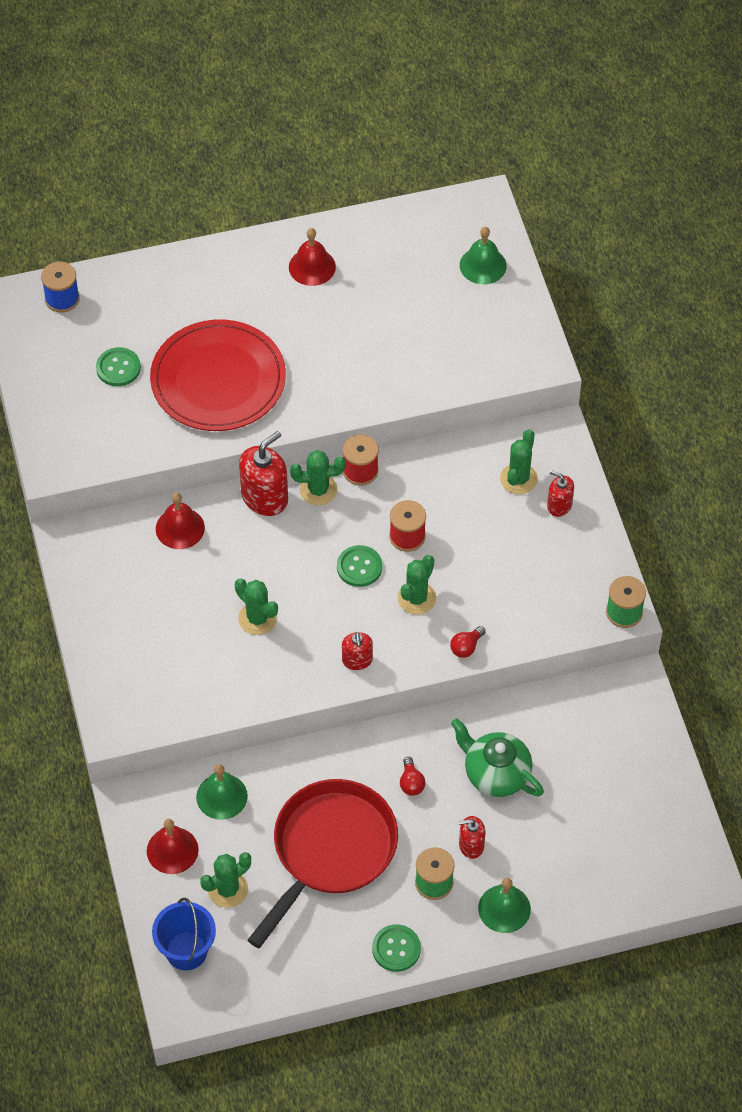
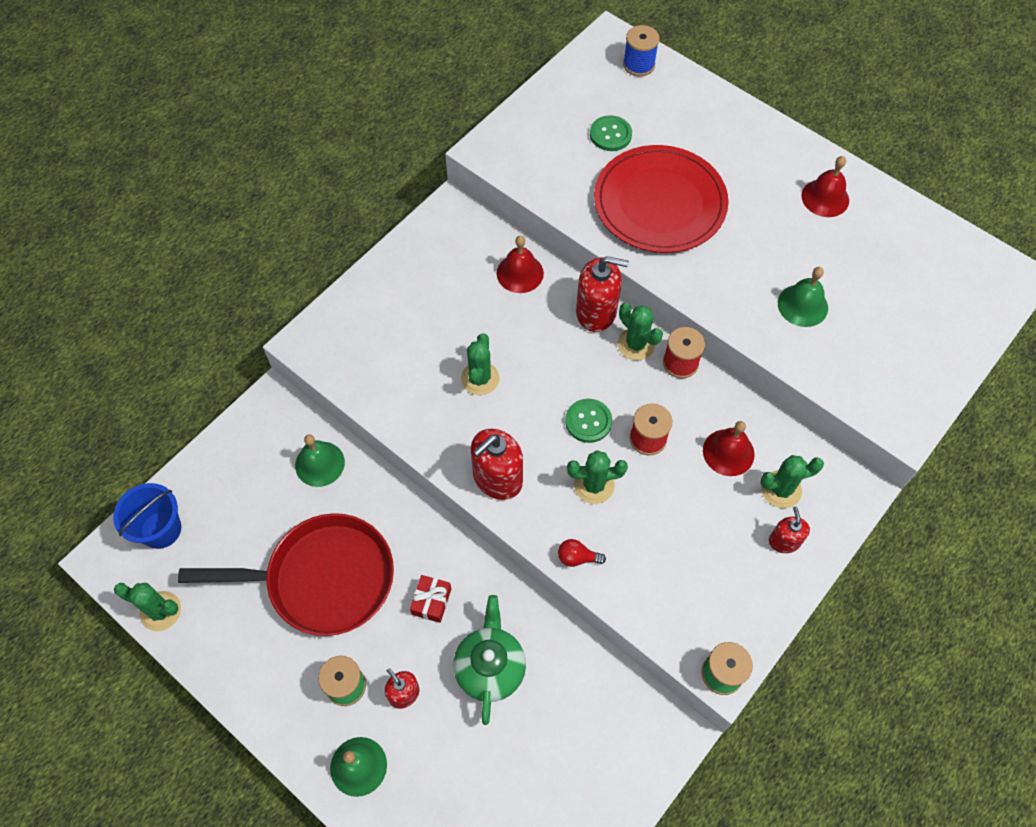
camera: 55 degrees right, 5 degrees up
(172, 850) = (247, 460): red bell -> red bell (728, 452)
(228, 889) = (236, 523): green cactus -> green cactus (160, 611)
(357, 660) = (497, 478): red soap dispenser -> red soap dispenser, size x1.75
(396, 949) = (260, 696): green button -> none
(411, 783) = (431, 601): red light bulb -> red gift
(483, 265) = (953, 316): green bell -> green bell (802, 305)

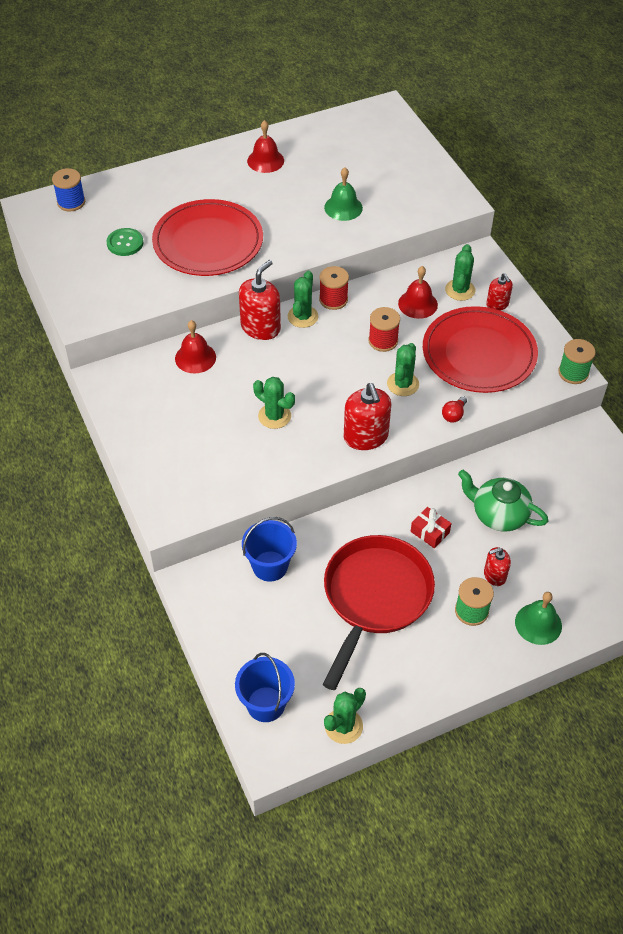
camera: 65 degrees left, 10 degrees down
(319, 464) = (270, 566): green bell -> blue bucket
(588, 421) = (350, 367): green button -> none
(636, 344) = (302, 317): green cactus -> green cactus turned 60 degrees counterclockwise
(689, 550) = (479, 353): none -> red plate
(784, 541) = (497, 304): red soap dispenser -> red soap dispenser turned 135 degrees counterclockwise

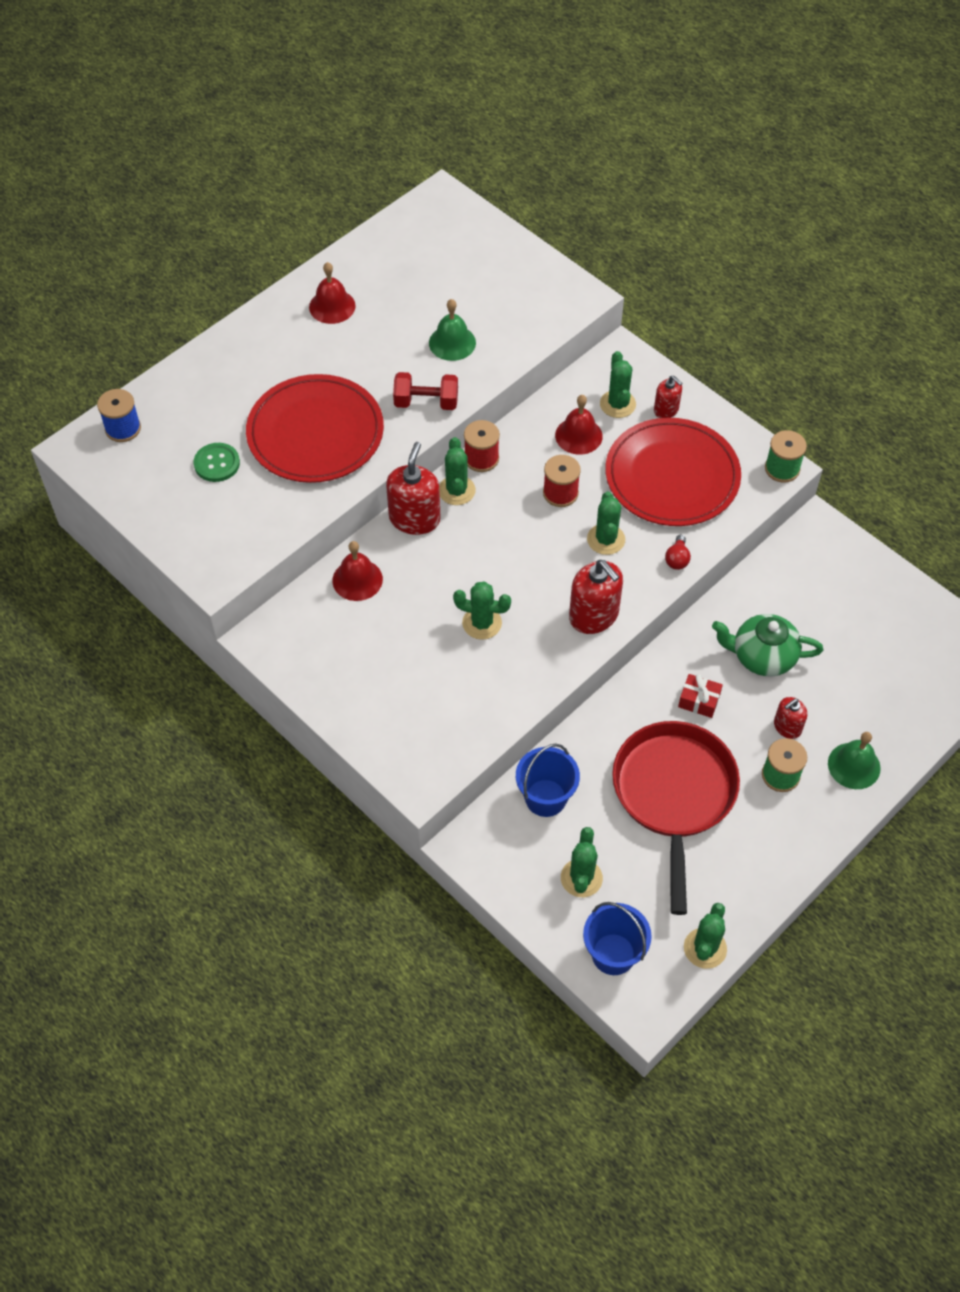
camera: 20 degrees left, 5 degrees up
(268, 636) = (581, 878): none -> green cactus
(302, 243) = (426, 402): none -> red dumbbell

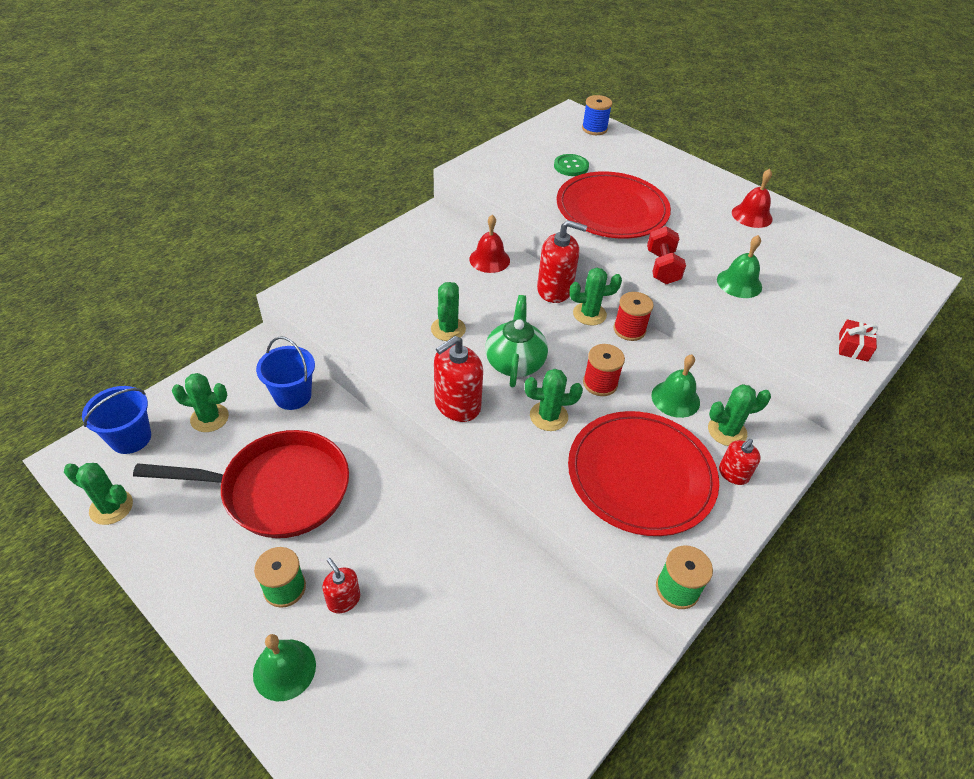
camera: 85 degrees right, 10 degrees down
(578, 435) = (675, 398): red bell -> green bell
(677, 559) = (530, 474): red light bulb -> none
(699, 700) = (383, 516): red gift -> red gift (853, 347)
(762, 656) = (435, 580): green teapot -> green teapot (515, 362)

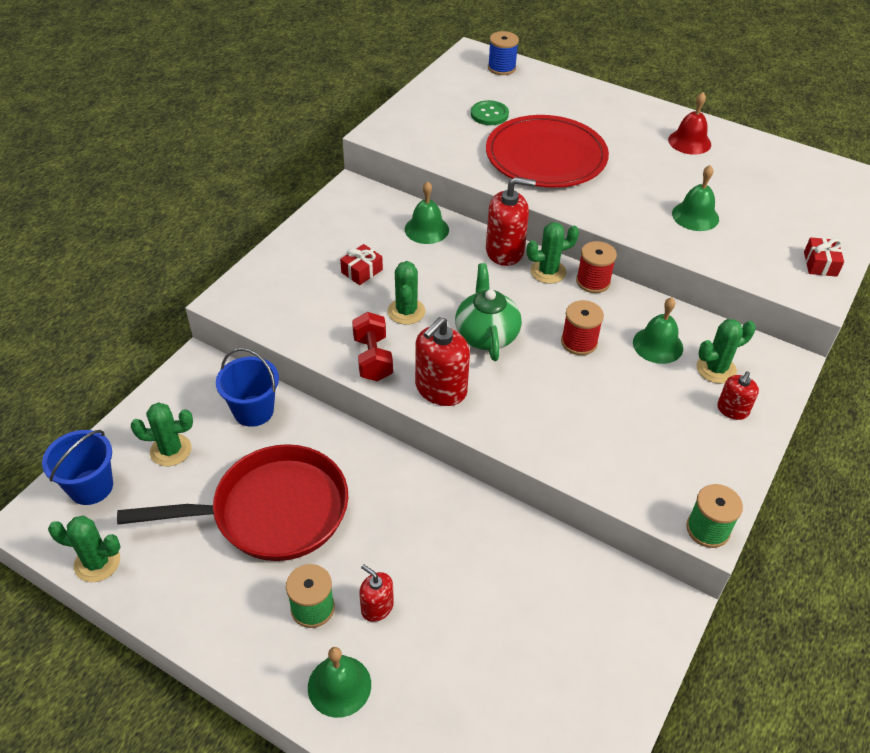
camera: 10 degrees left, 0 degrees up
(420, 287) = (362, 271): none -> red gift
(489, 259) = (426, 229): red bell -> green bell
(548, 416) = (537, 384): green cactus -> none
(641, 475) = (644, 427): red plate -> none
(662, 267) = (614, 211): red dumbbell -> red dumbbell (372, 359)

